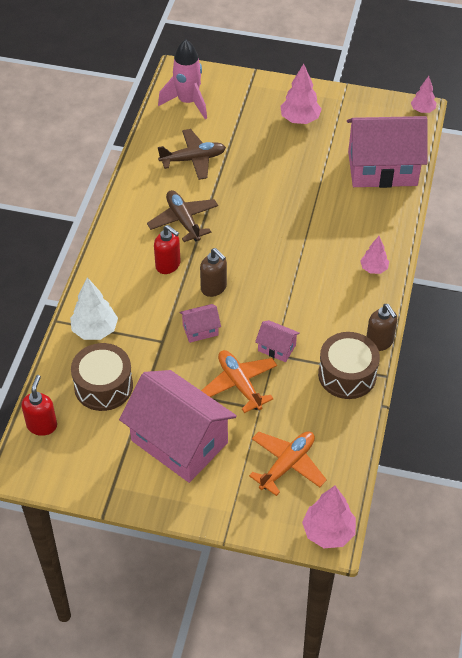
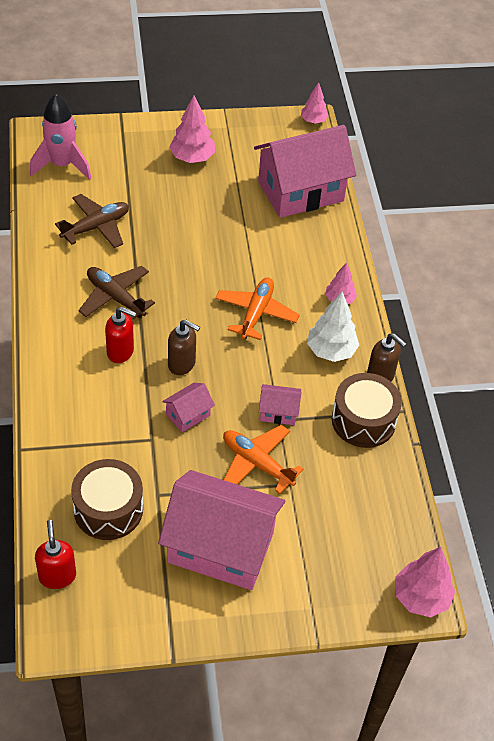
camera: 25 degrees left, 0 degrees up
(95, 330) = (70, 448): white tree -> white tree (331, 351)
(287, 465) = (346, 537): orange plane -> orange plane (256, 313)

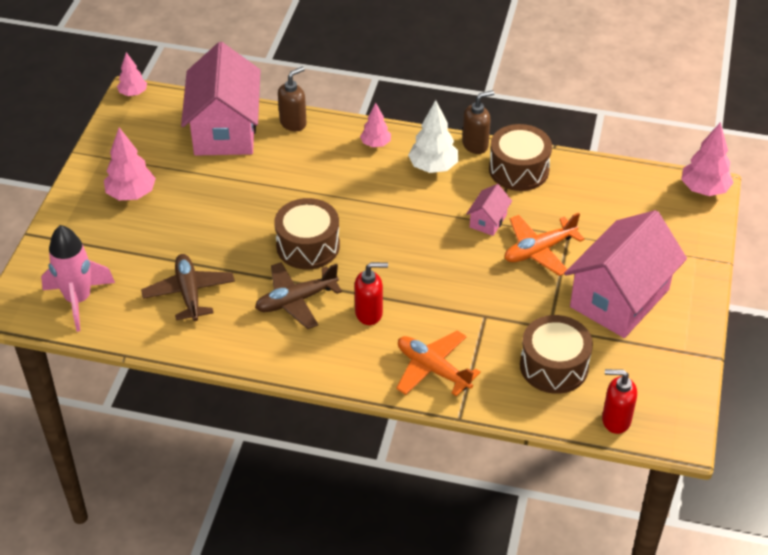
camera: 65 degrees left, 5 degrees down
(120, 352) = (369, 313): red soap dispenser -> red soap dispenser turned 45 degrees clockwise
(182, 364) = (404, 272): brown soap dispenser -> brown soap dispenser (293, 123)
(184, 287) = (308, 246): none -> brown drum
(188, 415) = (467, 283): pink house -> none
(256, 313) = (365, 204): orange plane -> orange plane (433, 369)

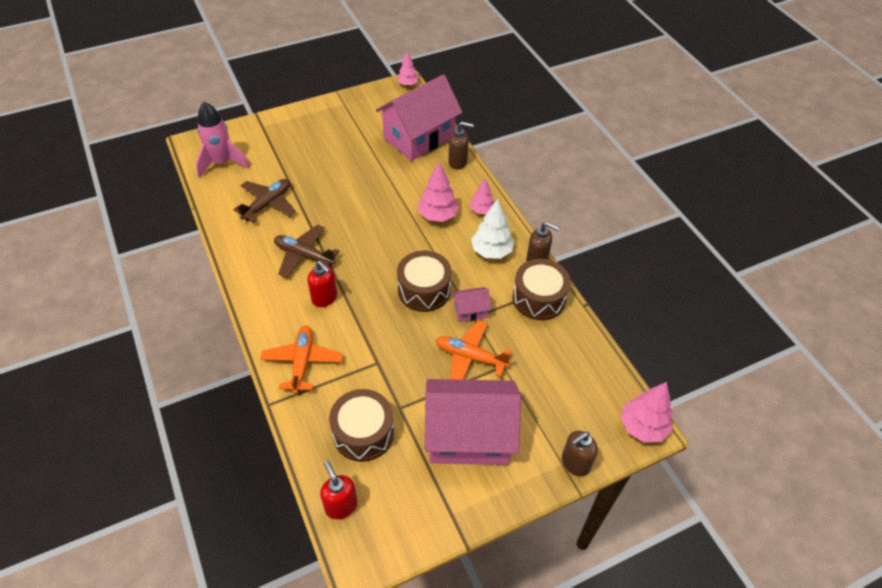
camera: 50 degrees right, 5 degrees up
(131, 194) = (325, 132): pink tree -> pink tree (437, 215)
(308, 246) = (357, 233): brown drum -> brown drum (424, 290)
(702, 249) = (575, 463): none -> brown soap dispenser

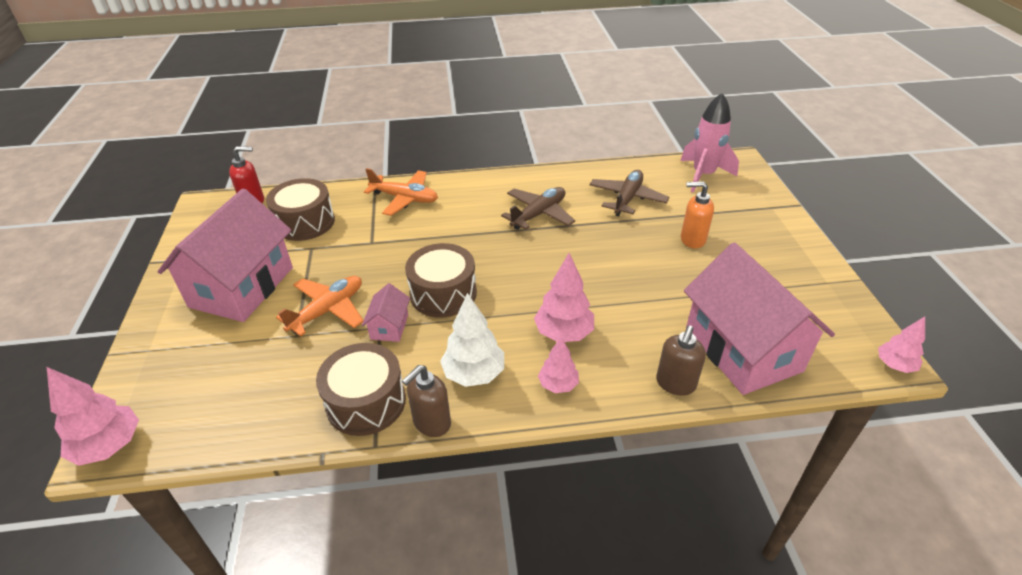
camera: 110 degrees right, 10 degrees down
(268, 204) = (627, 199): brown plane -> brown plane turned 120 degrees counterclockwise
(315, 164) = (692, 239): none -> orange soap dispenser
(325, 298) = (473, 220): red soap dispenser -> none
(575, 463) = (137, 361): brown soap dispenser -> none

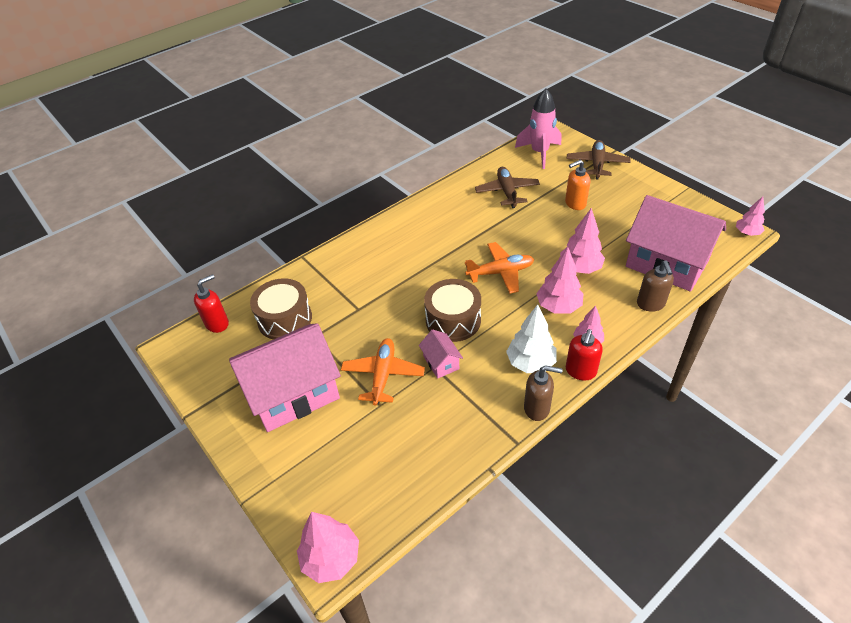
camera: 30 degrees left, 5 degrees up
(242, 287) = (293, 394): pink house -> pink house turned 75 degrees clockwise
(366, 402) = (481, 420): brown drum -> none
(404, 198) = (345, 263): orange plane -> orange plane (500, 272)
(431, 423) = (537, 408): brown soap dispenser -> brown soap dispenser turned 90 degrees counterclockwise
(517, 411) = (580, 371): none -> red soap dispenser
(538, 214) = (459, 230): brown plane -> brown plane (597, 164)
(629, 306) = (580, 268): none -> pink tree

